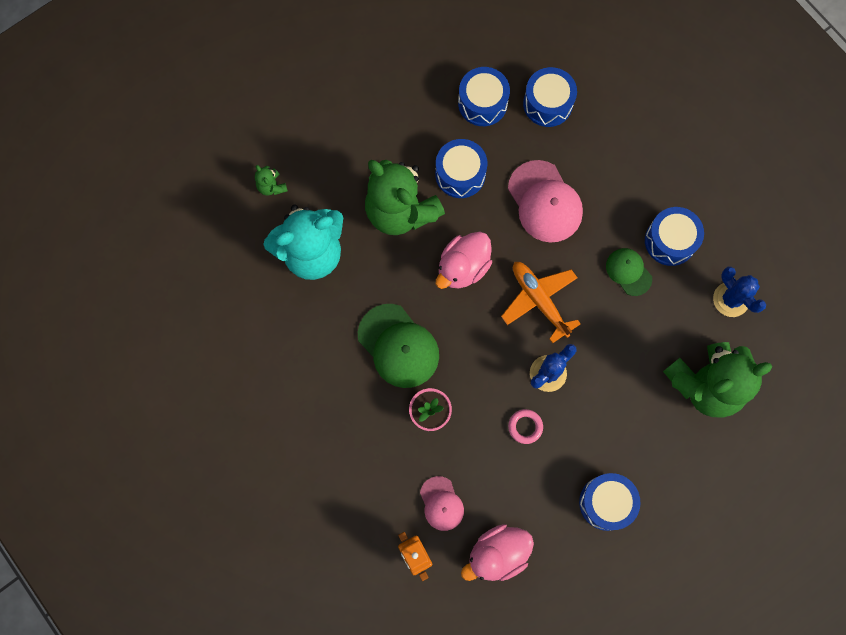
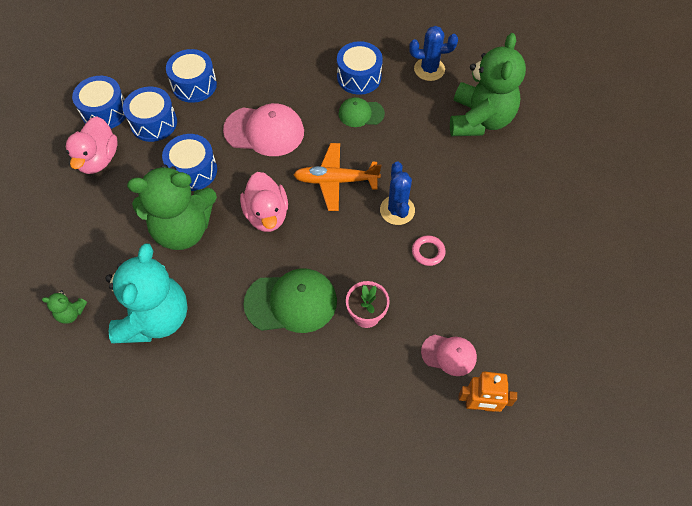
camera: 55 degrees left, 15 degrees down
(497, 554) = (520, 338): pink duck -> pink duck (98, 159)
(606, 503) = (527, 234): blue drum -> blue drum (105, 112)

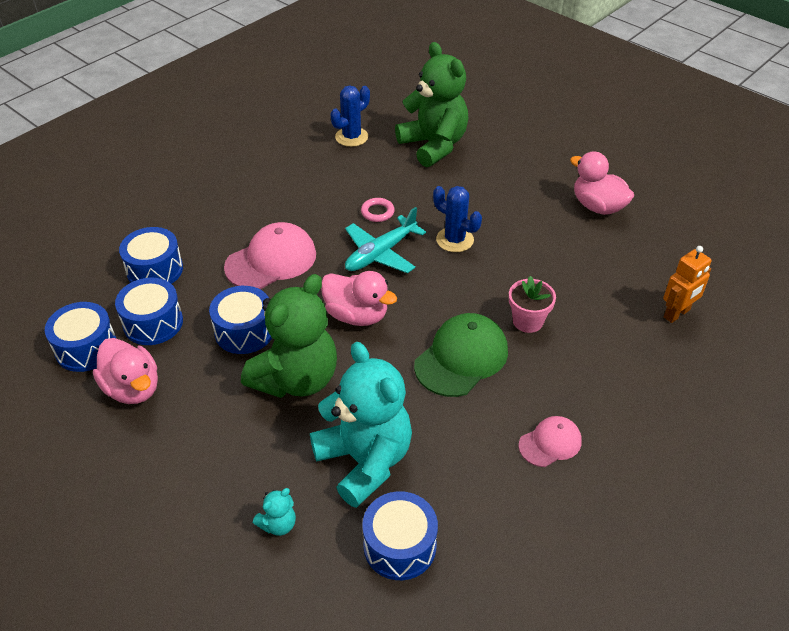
camera: 45 degrees left, 15 degrees down
(71, 313) = (278, 524): green teddy bear -> turquoise teddy bear
(335, 181) = (380, 253): orange plane -> turquoise plane
(359, 77) = (302, 175): blue drum -> blue drum (399, 546)
(361, 113) = (337, 197): green cap -> none
(428, 252) = (513, 250): pink ring -> pink ring (377, 212)
(449, 355) = (616, 300): pink cap -> pink cap (550, 443)
(539, 268) = (597, 206): none -> pink duck

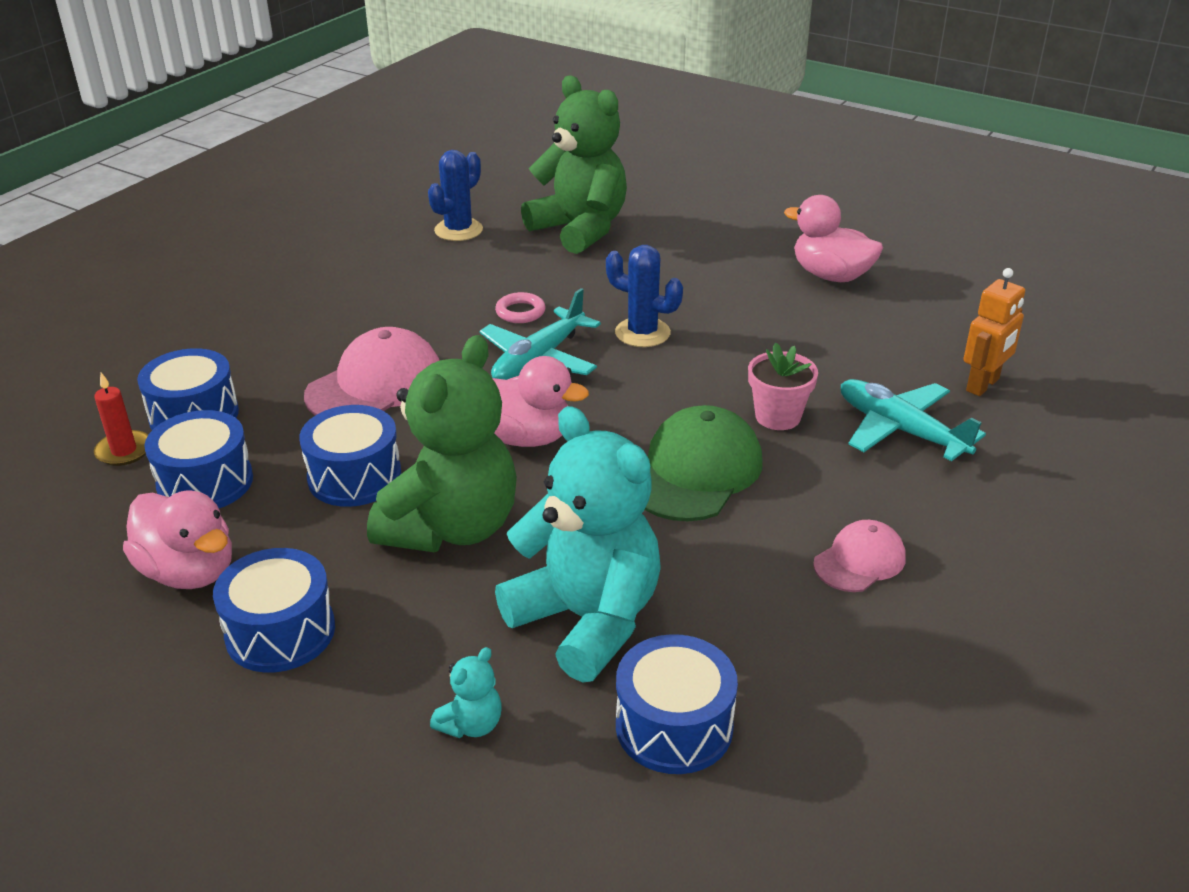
camera: 10 degrees left, 10 degrees down
(86, 348) = (101, 528): blue drum -> blue drum (280, 632)
(108, 292) = (124, 451): none -> red candle
(608, 343) = (900, 430): none -> turquoise plane

